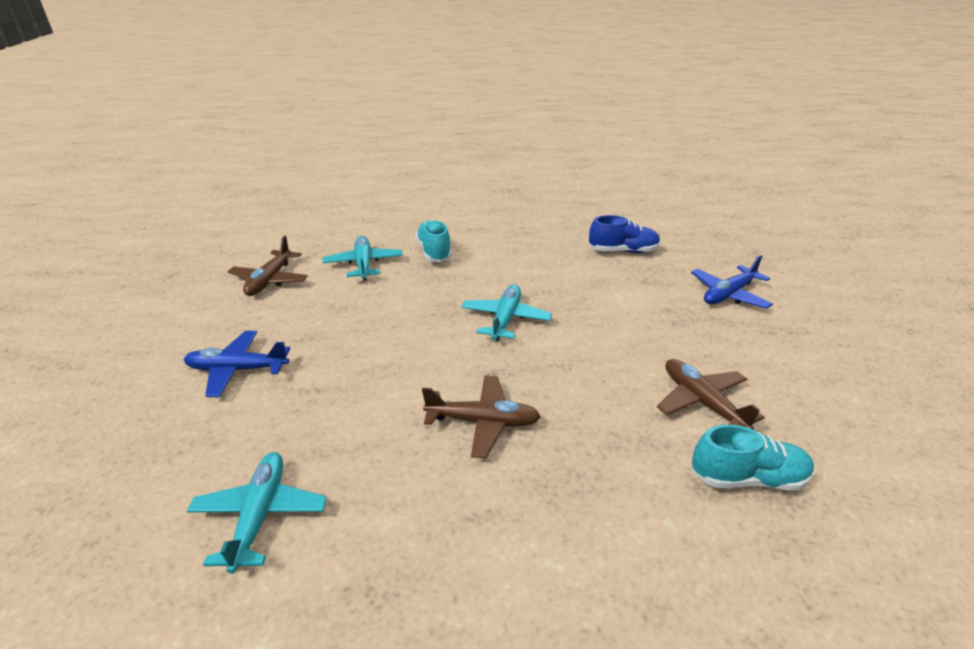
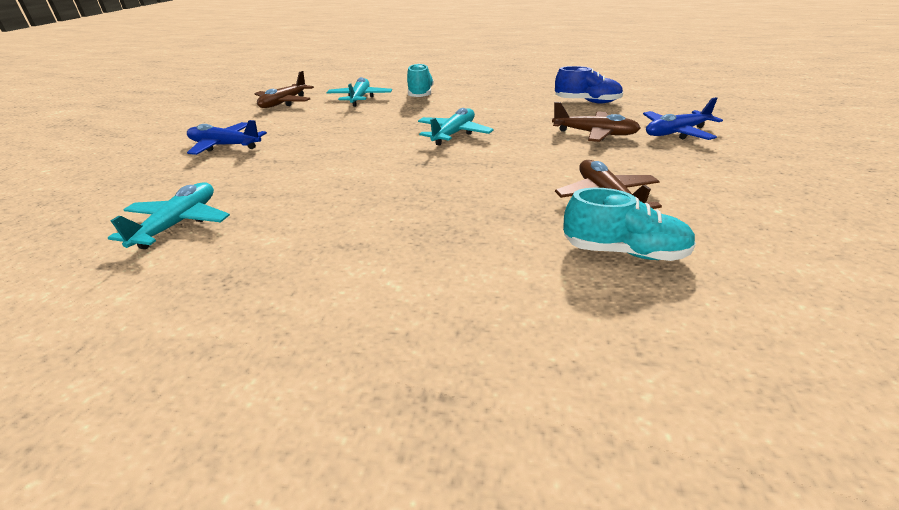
camera: 15 degrees right, 0 degrees up
(483, 422) = (393, 190): brown plane -> brown plane (594, 134)

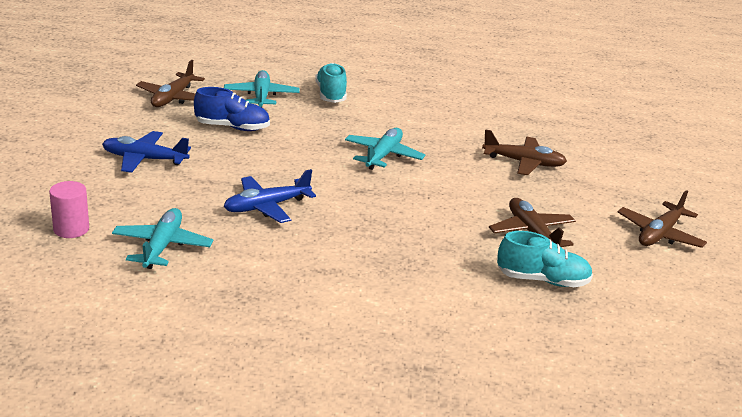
camera: 10 degrees left, 5 degrees down
(98, 208) = (71, 229): none -> pink cylinder
(587, 102) = (517, 118): blue shoe -> blue shoe (232, 127)
(676, 133) = (601, 165): blue plane -> blue plane (266, 207)
(763, 194) = (659, 234): none -> brown plane

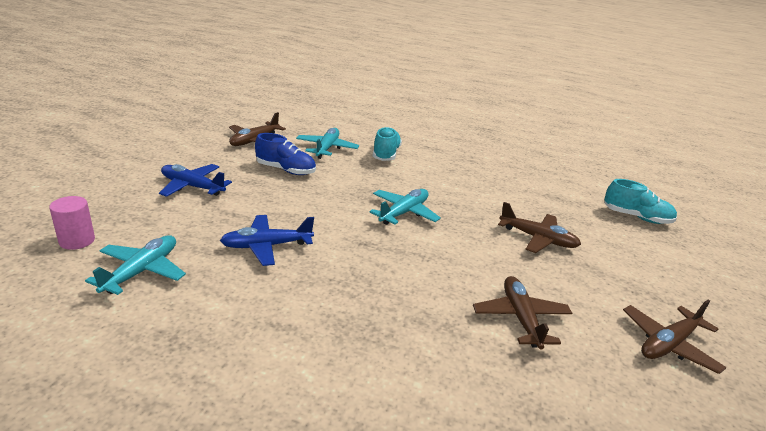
camera: 15 degrees right, 0 degrees up
(542, 280) = (513, 382): turquoise shoe -> turquoise shoe (636, 217)

